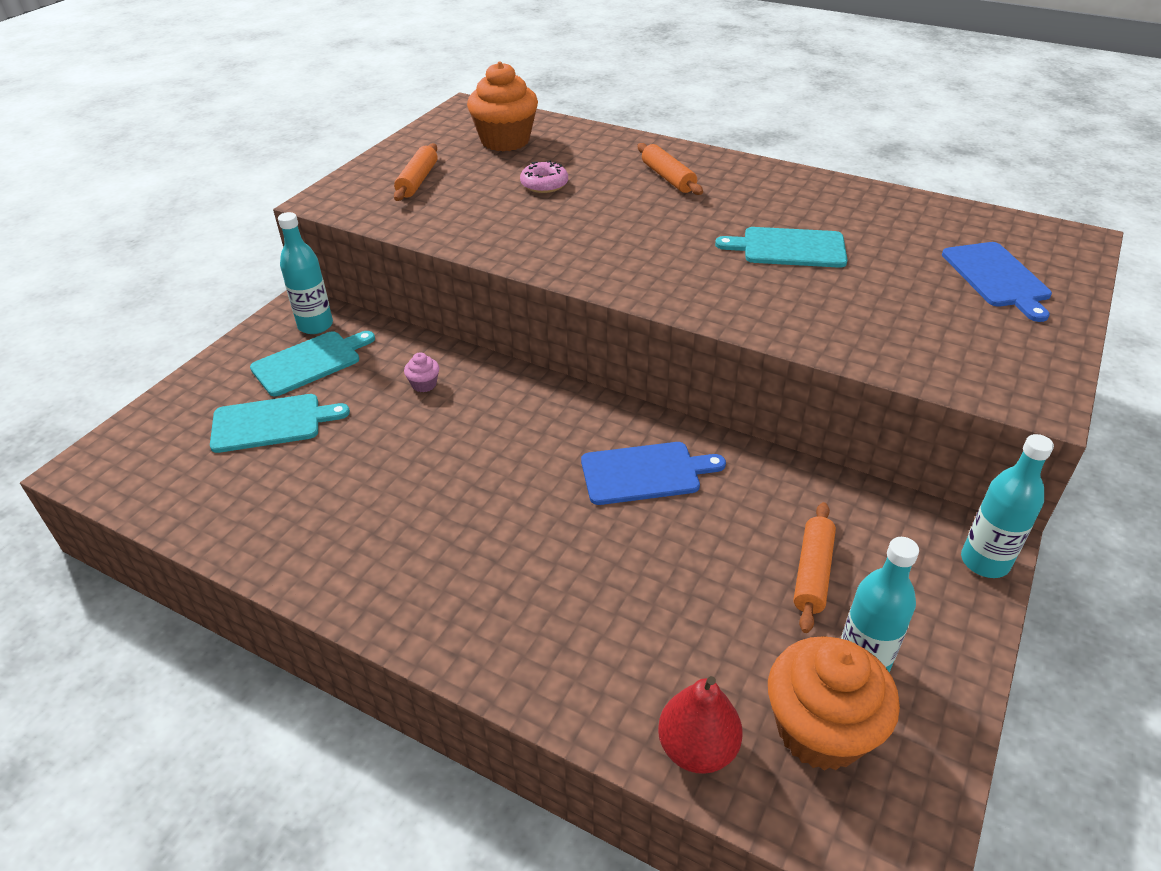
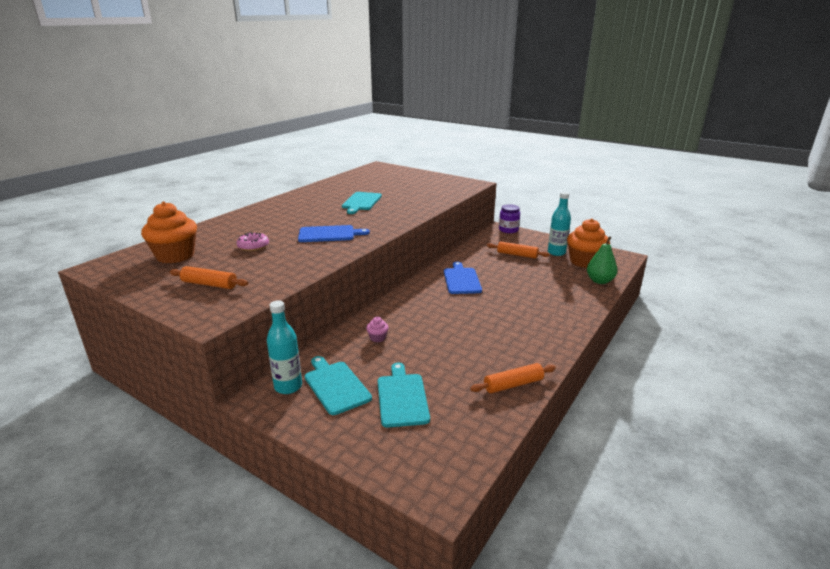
camera: 85 degrees left, 15 degrees down
(668, 177) = (273, 217): orange rolling pin -> orange rolling pin (513, 384)
(697, 748) = (599, 281): red pear -> green pear
(984, 561) = (508, 230): turquoise bottle -> purple jar
(997, 277) = (399, 178): blue cutting board -> blue cutting board (329, 234)

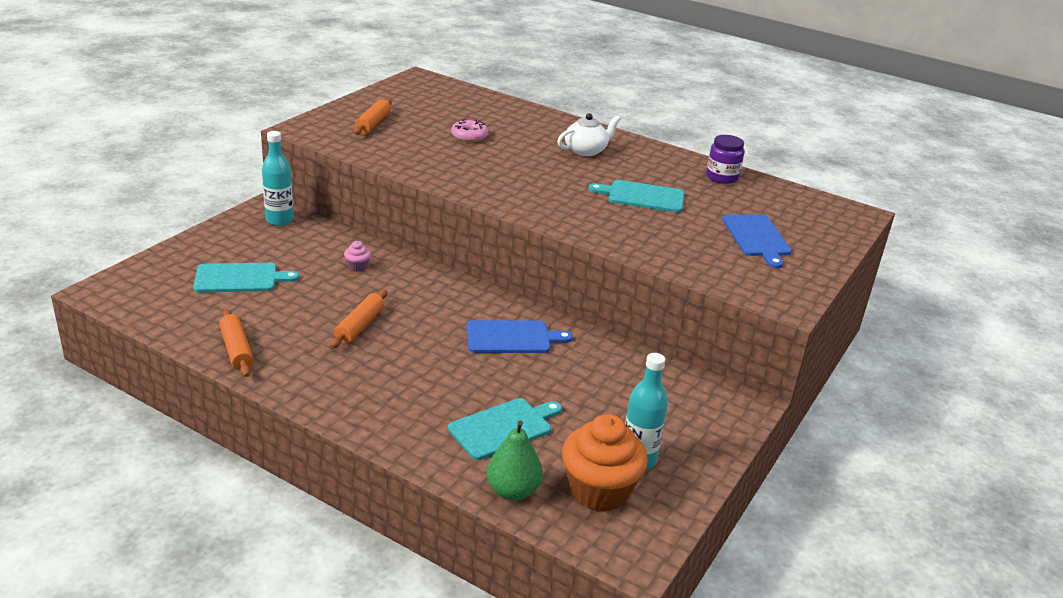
camera: 85 degrees right, 5 degrees up
(175, 256) = (445, 104): orange cupcake -> none
(290, 212) = (586, 150): none -> white teapot
(329, 234) = (508, 175): blue cutting board -> blue cutting board (757, 238)
(336, 385) = (273, 243): turquoise cutting board -> turquoise cutting board (503, 428)
(508, 230) = (743, 414): purple jar -> purple jar (722, 177)
(517, 255) = (618, 407): orange rolling pin -> orange rolling pin (359, 326)

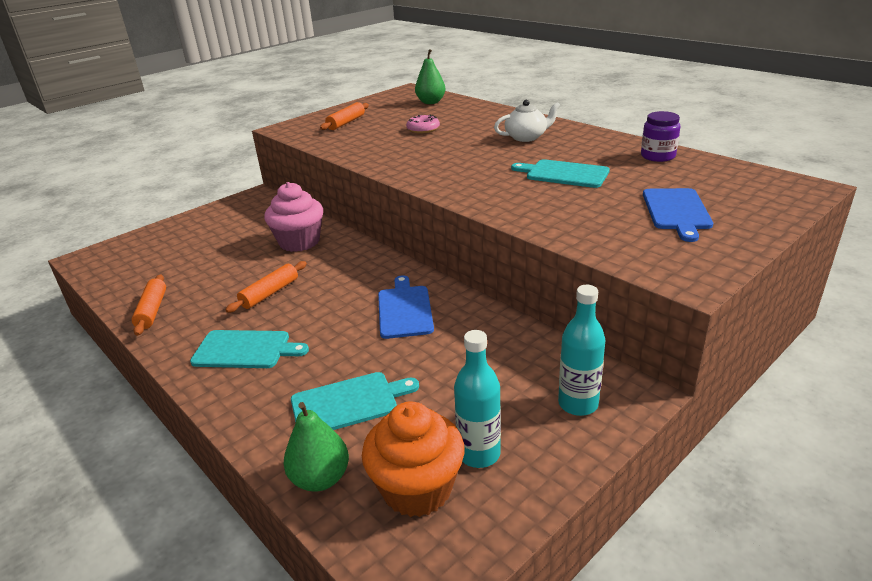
camera: 20 degrees right, 0 degrees up
(240, 278) = (197, 250): turquoise cutting board -> turquoise cutting board (245, 350)
(279, 220) = (259, 204): turquoise bottle -> turquoise bottle (578, 404)
(357, 266) = (299, 242): pink cupcake -> pink cupcake, size x2.41
(457, 98) = (431, 102): none -> green pear
(512, 337) = (404, 309): blue cutting board -> blue cutting board turned 105 degrees counterclockwise

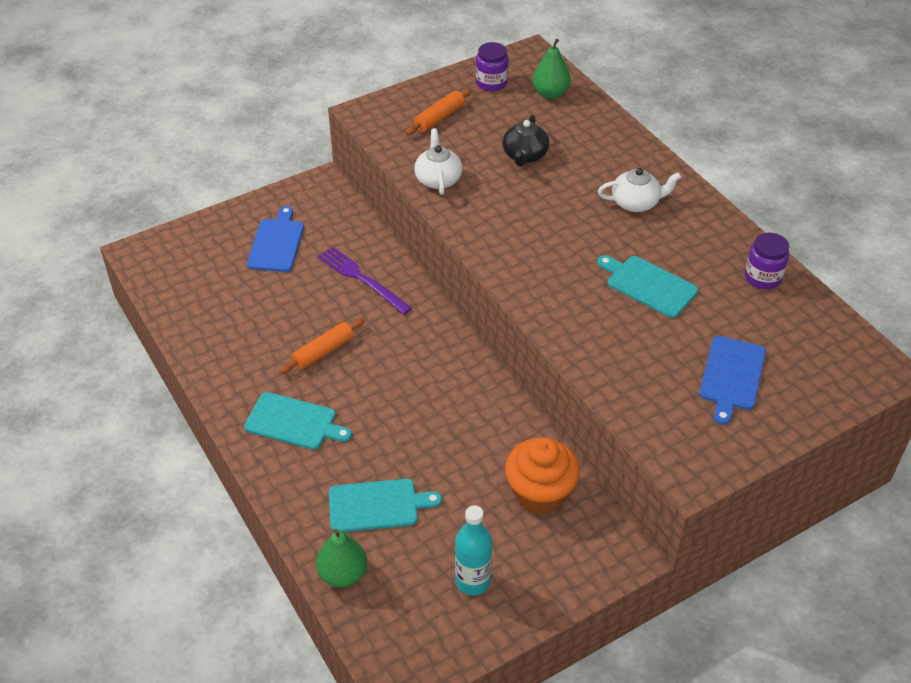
camera: 10 degrees right, 15 degrees up
(152, 310) = (209, 349): orange rolling pin -> none
(299, 242) = (362, 279): pink cupcake -> purple fork
(354, 149) = (438, 179): none -> white teapot
(383, 104) = (491, 83): none -> purple jar
(404, 309) = (450, 405): blue cutting board -> blue cutting board (276, 243)
(417, 488) = (416, 601): orange cupcake -> orange cupcake (540, 493)
(423, 129) = (524, 156): pink donut -> black teapot
(578, 404) = (571, 553): turquoise bottle -> none

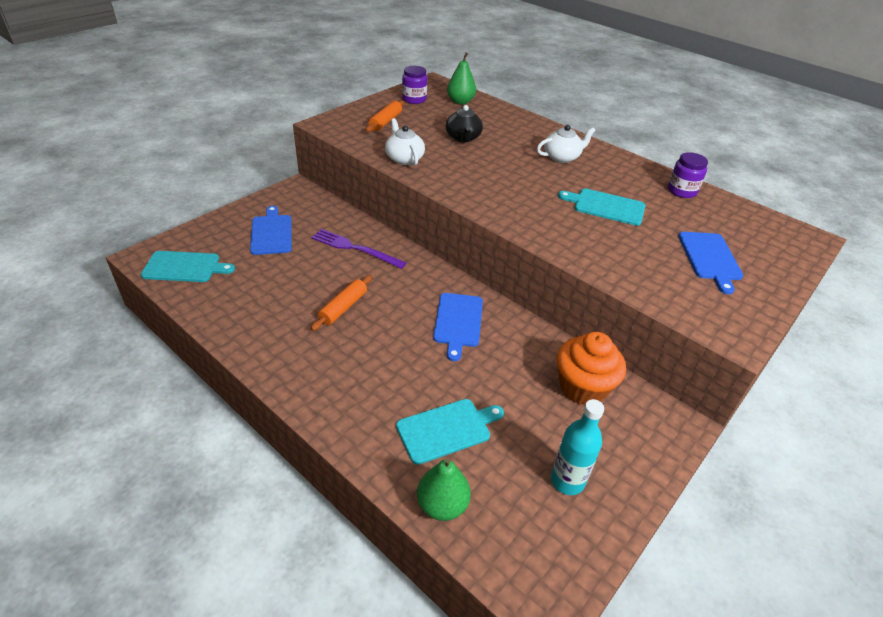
camera: 20 degrees left, 5 degrees down
(294, 422) = (338, 371): turquoise cutting board -> turquoise cutting board (184, 267)
(439, 392) = (458, 322): none -> blue cutting board

